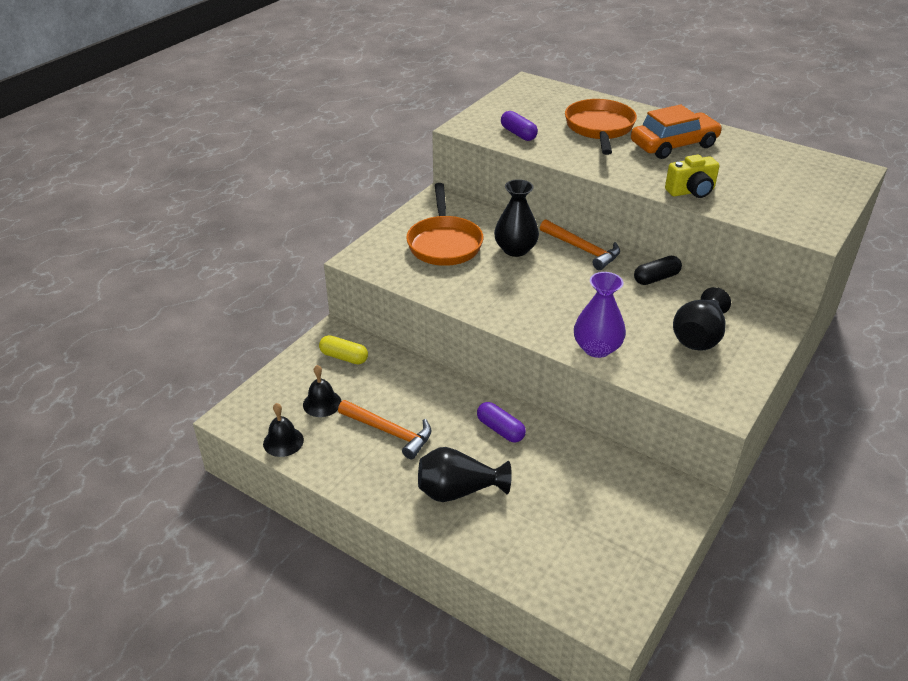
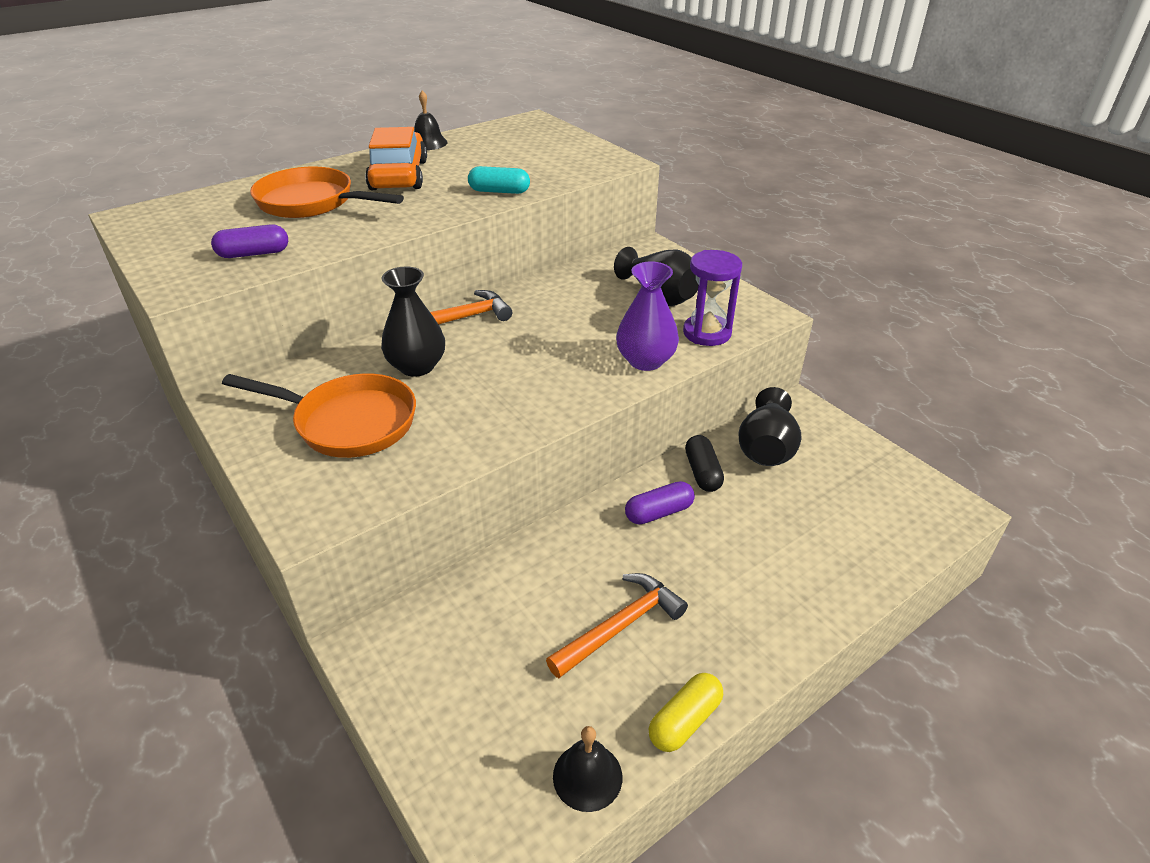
camera: 70 degrees left, 0 degrees up
(322, 403) = (522, 699): black bell -> black bell (428, 143)
(344, 357) = (430, 644): yellow capsule -> yellow capsule (684, 720)
(458, 491) = (751, 581): black vase -> black vase (766, 448)
(656, 278) = (548, 290): black capsule -> black capsule (702, 472)
(663, 374) = (707, 333): none -> purple hourglass
(691, 191) = (499, 191): yellow camera -> turquoise capsule

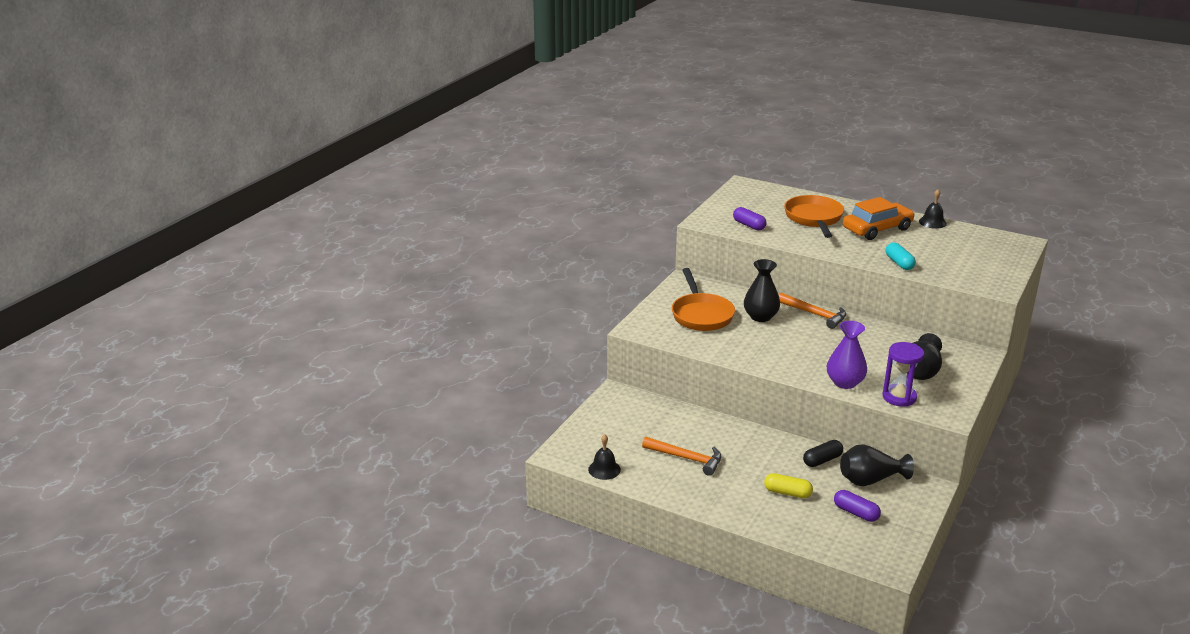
camera: 65 degrees right, 10 degrees down
(658, 512) = (774, 452): purple capsule -> purple capsule (856, 513)
(684, 720) = (651, 489): yellow capsule -> yellow capsule (787, 493)

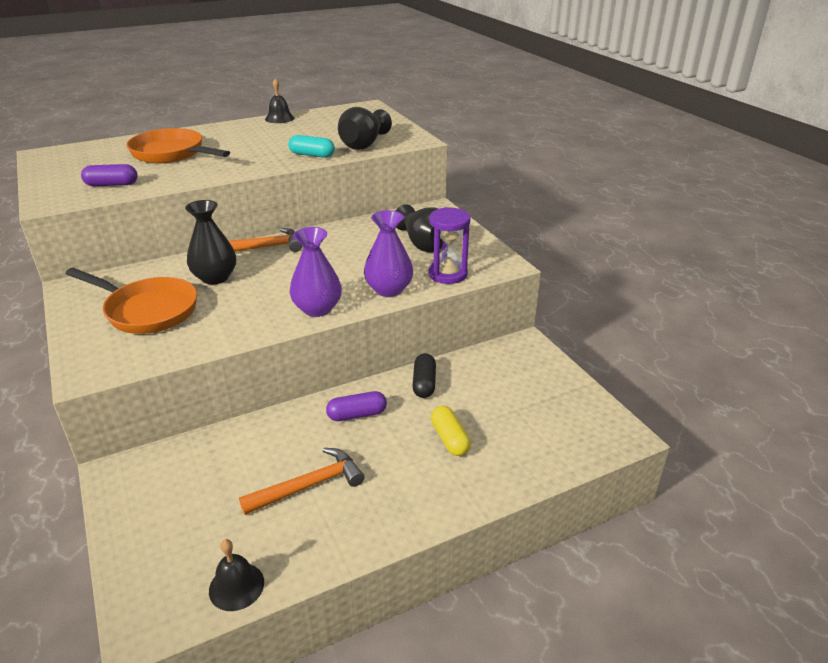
camera: 55 degrees left, 5 degrees up
(785, 367) = (317, 309): none -> purple vase
(787, 493) = (449, 439): yellow capsule -> yellow capsule turned 75 degrees counterclockwise
(856, 513) = (523, 409): purple capsule -> purple capsule (357, 414)
(870, 480) = (484, 371): black vase -> black vase (364, 144)
(877, 229) = (245, 139): orange car -> none

